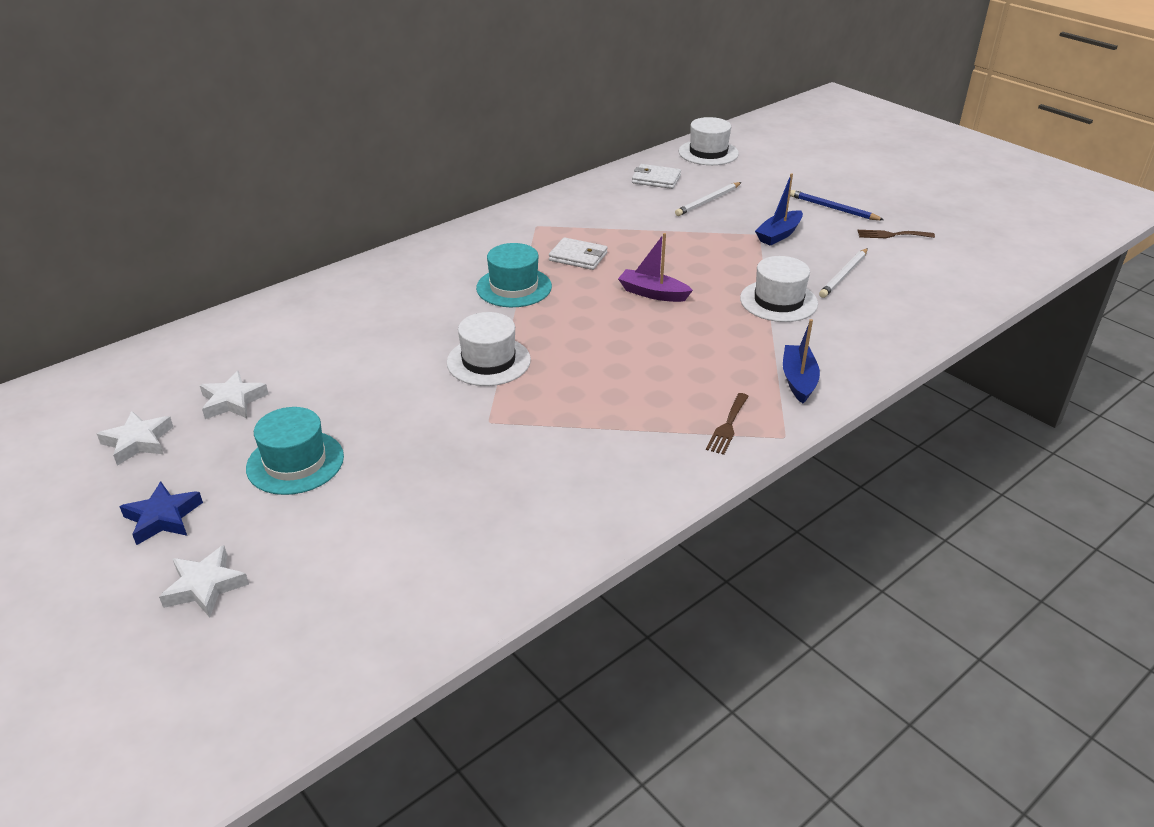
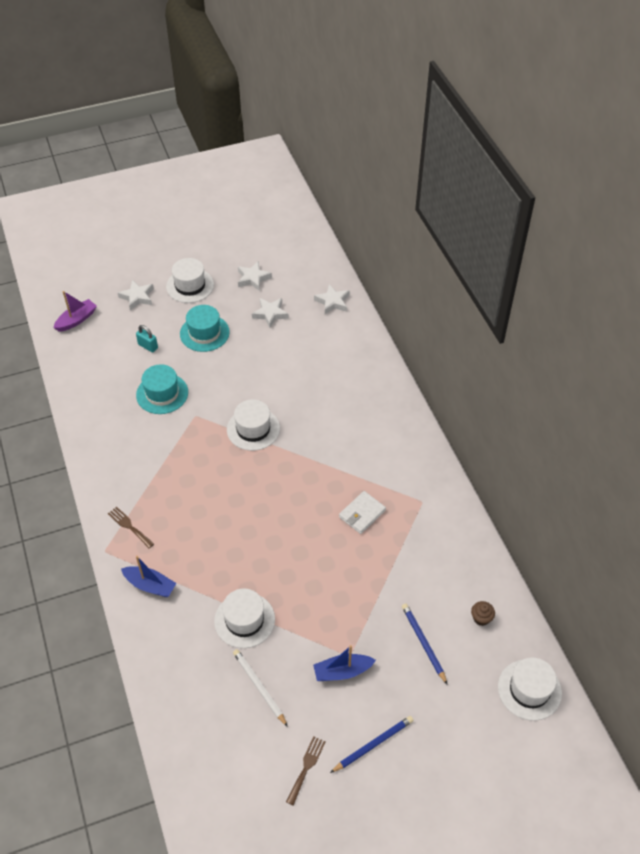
camera: 110 degrees right, 15 degrees up
(163, 518) = (190, 285): blue star -> white hat
(195, 347) = (332, 302): none -> white star
(347, 524) = (148, 346): none -> turquoise padlock
(514, 287) = (334, 463): turquoise hat -> turquoise hat (162, 393)
(653, 293) = (290, 543): purple boat -> purple boat (76, 320)
(656, 179) = (481, 618): white wallet -> brown cupcake
(708, 201) = (423, 643): white pencil -> blue pencil
(779, 234) = (342, 671): blue boat -> blue boat turned 75 degrees counterclockwise

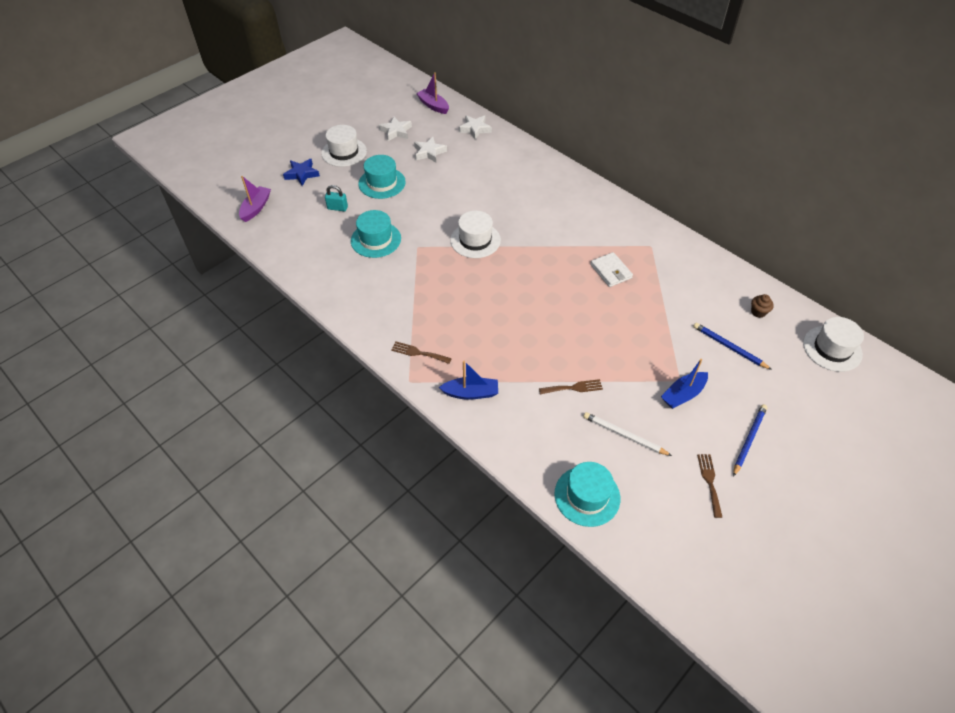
camera: 25 degrees left, 0 degrees up
(137, 297) = (302, 174): white star -> blue star
(187, 728) = (587, 496): none -> turquoise hat
(244, 620) = (573, 388): white hat -> brown fork
(308, 260) = (433, 106): none -> purple boat
(362, 514) = (611, 271): white wallet -> white wallet turned 45 degrees counterclockwise

